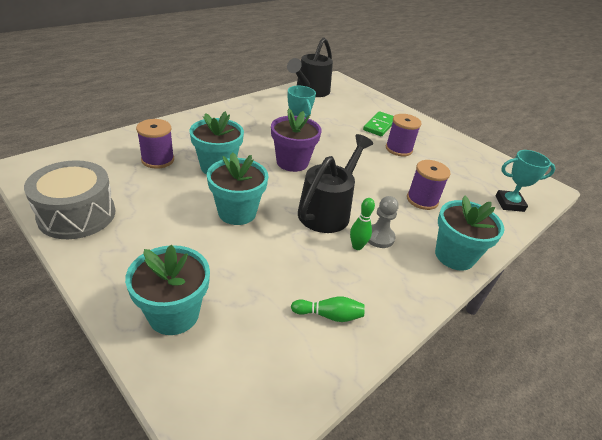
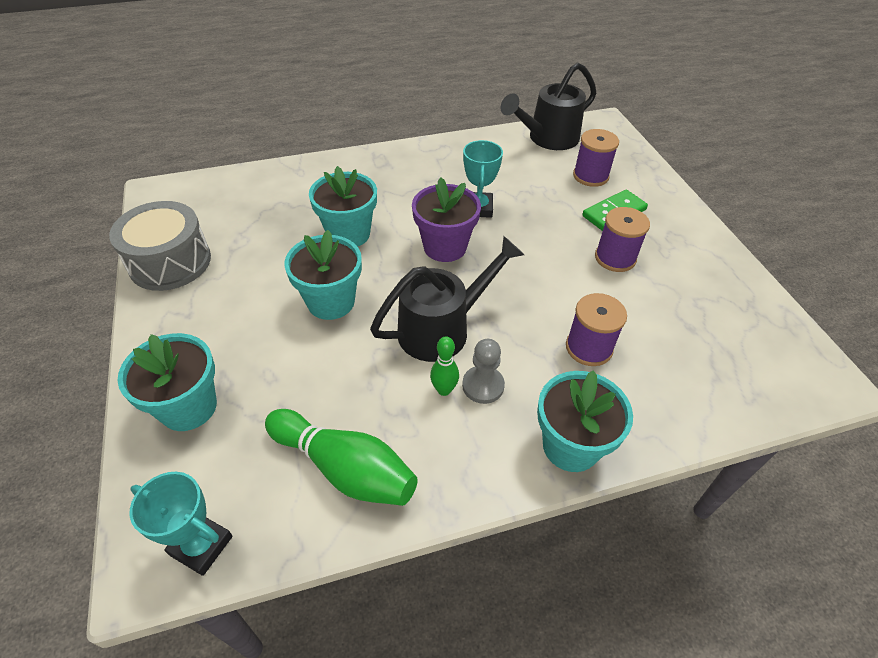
camera: 30 degrees right, 10 degrees up
(158, 160) = (289, 210): purple spool -> purple spool (590, 176)
(329, 315) = (345, 468): green bowling pin -> green bowling pin, size x1.93
(509, 204) = (732, 391): turquoise trophy -> turquoise trophy (201, 545)

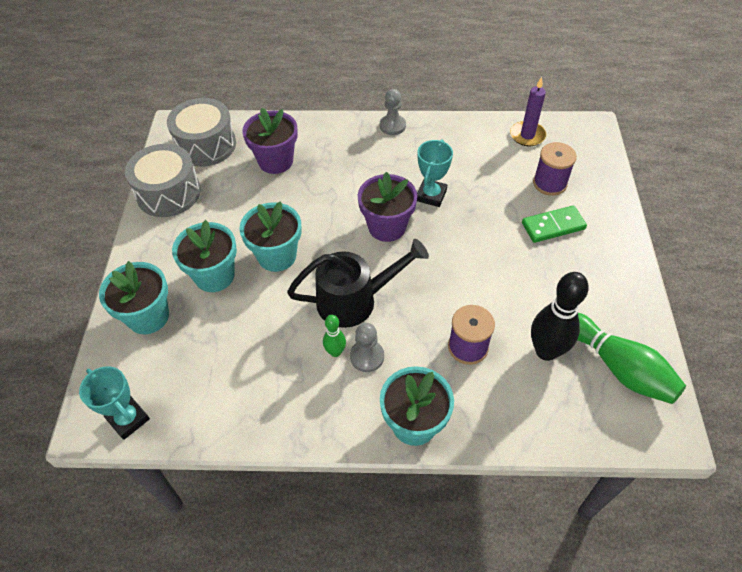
camera: 20 degrees right, 5 degrees up
(201, 204) = (206, 145): none -> grey drum
(291, 206) = (275, 161): none -> purple flower pot
(345, 468) = (240, 393): green bowling pin -> green bowling pin (618, 367)
(348, 234) = (312, 197): turquoise flower pot -> turquoise flower pot (214, 276)
(408, 152) = (392, 126): none -> grey pawn
(547, 139) = (527, 135): black watering can -> purple candle
(615, 258) = (531, 271): purple spool -> none
(670, 332) = (546, 351): none -> black bowling pin

